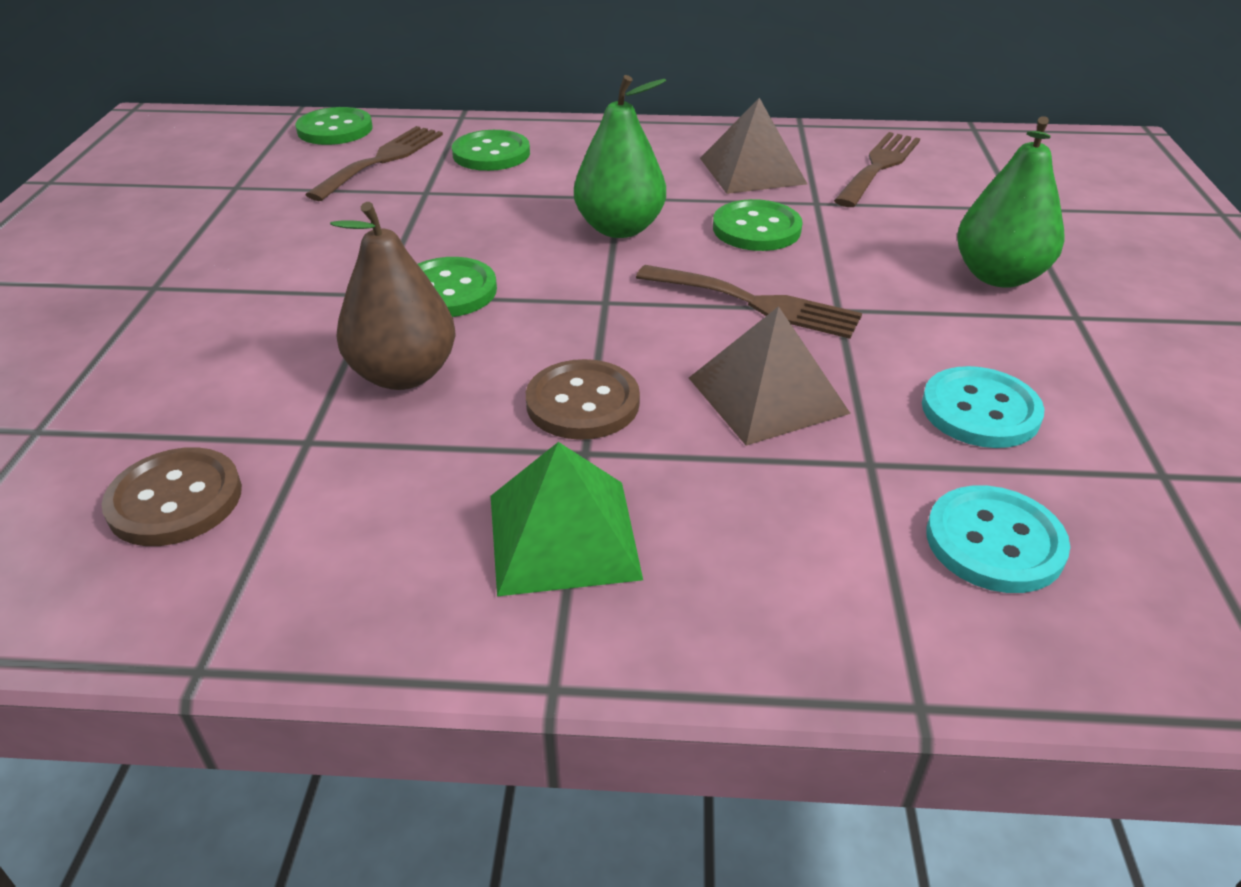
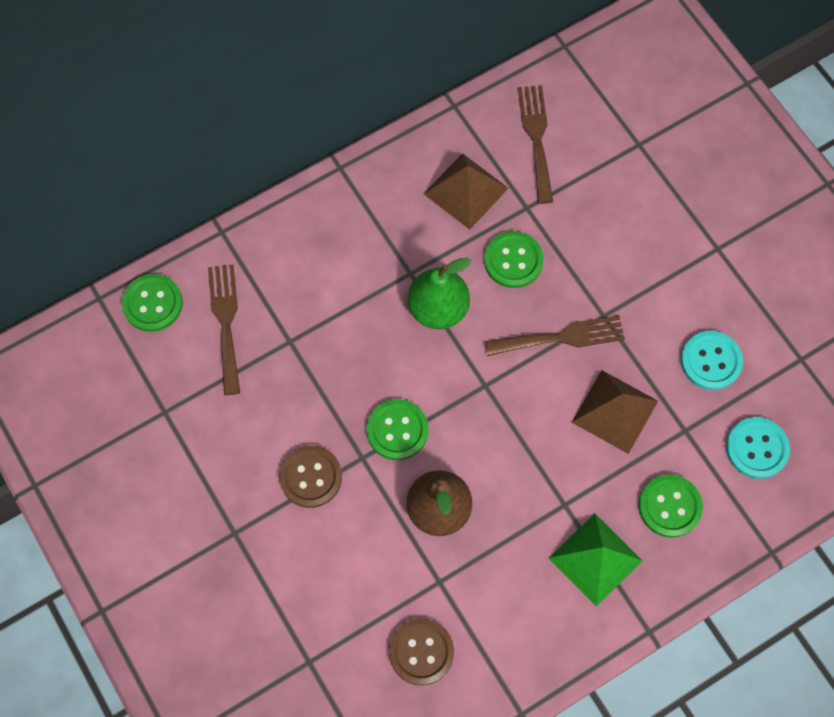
camera: 35 degrees left, 30 degrees up
(491, 154) = (288, 270): green button -> green button (669, 506)
(582, 403) = (538, 473): brown button -> brown button (310, 477)
(998, 276) = (664, 231): green pear -> none

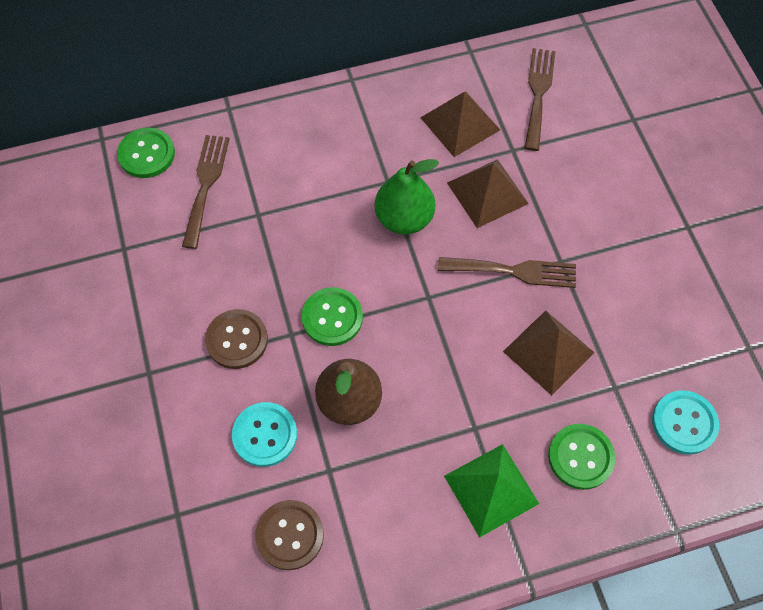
camera: 15 degrees right, 5 degrees down
(513, 260) = (487, 193): green button -> brown pyramid
(711, 361) = (656, 328): turquoise button -> turquoise button (265, 435)

